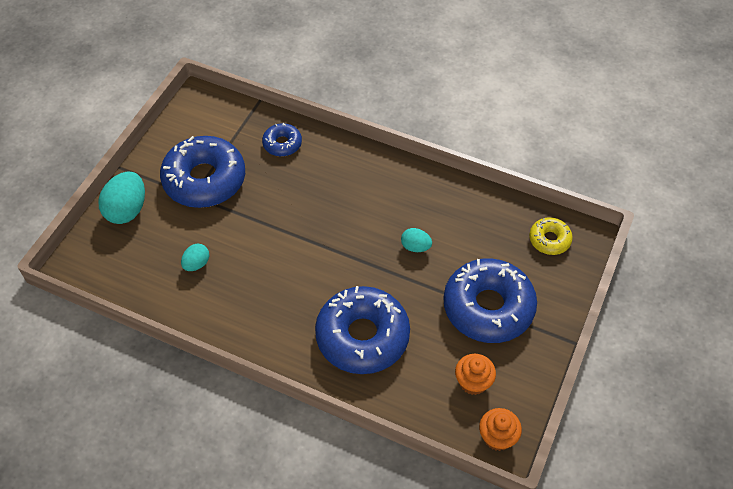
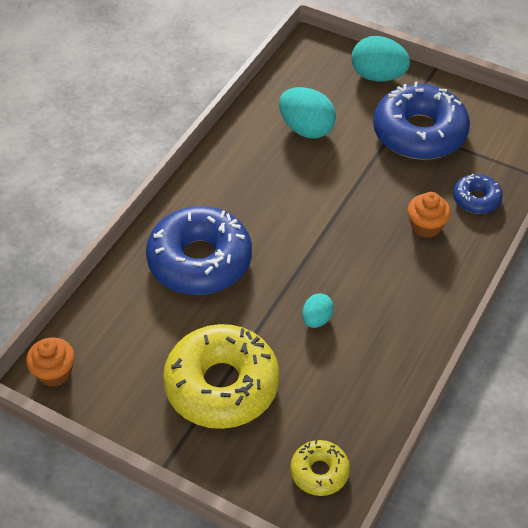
camera: 95 degrees right, 5 degrees down
(196, 264) = (306, 129): turquoise egg -> turquoise egg, size x1.81
(473, 382) = (125, 357): orange cupcake -> orange cupcake (426, 226)
(488, 307) = (222, 385): blue donut -> yellow donut

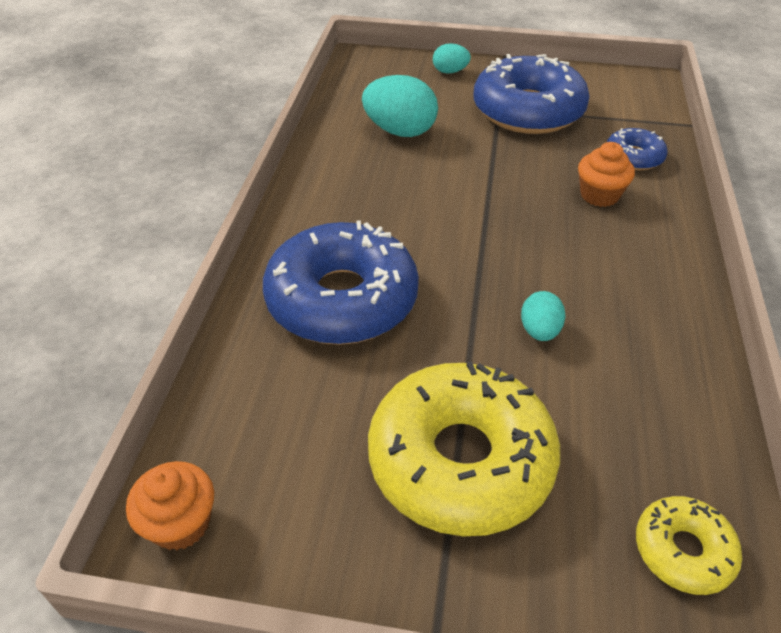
camera: 20 degrees left, 5 degrees down
(378, 76) = (450, 72): turquoise egg -> turquoise egg, size x0.55

